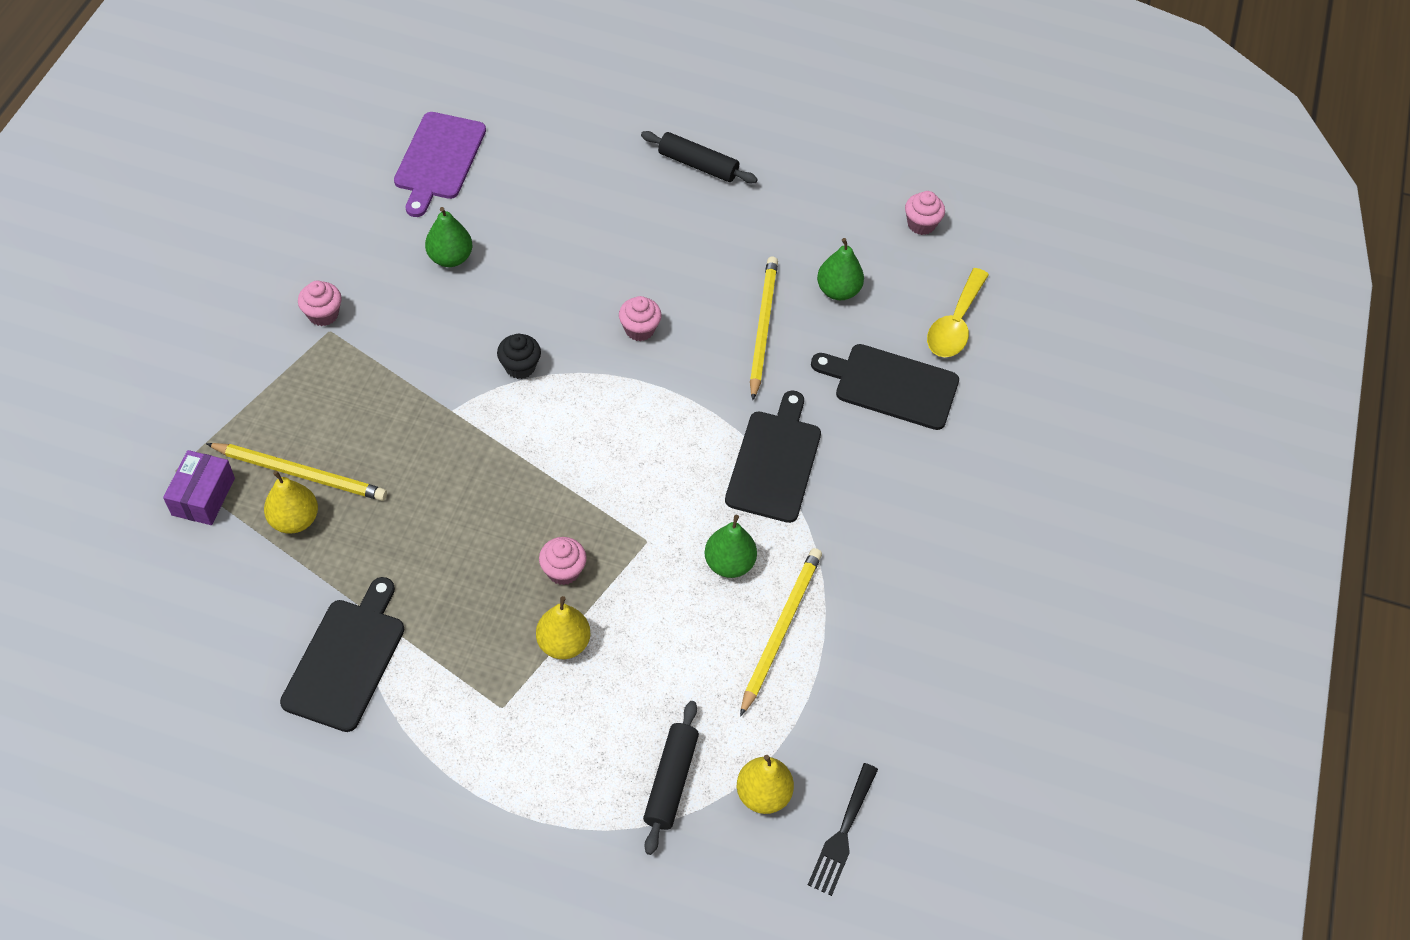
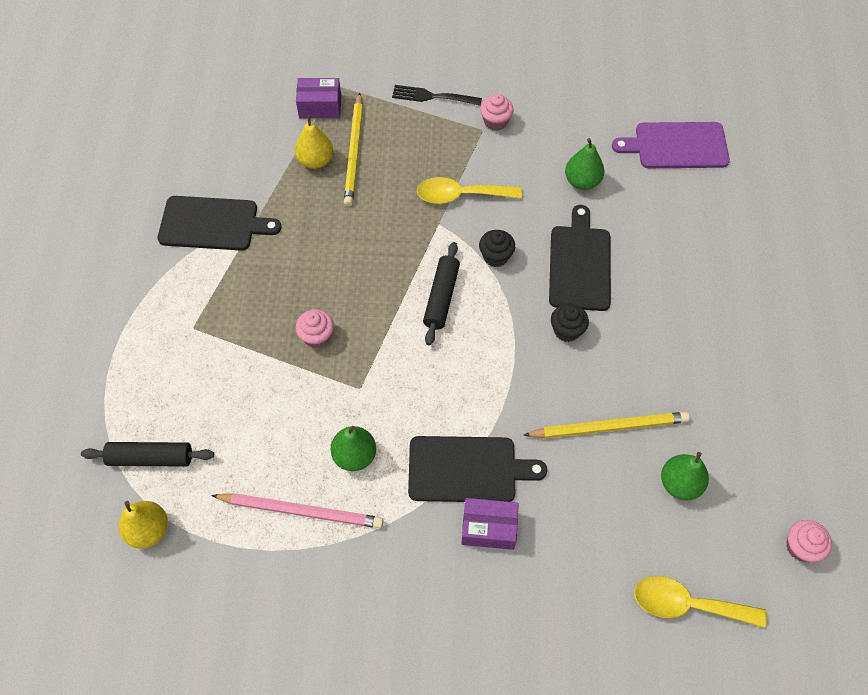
camera: 80 degrees right, 5 degrees up
(419, 378) = (460, 195): none -> yellow spoon
(563, 643) = (254, 353): yellow pear -> none
(639, 329) = (566, 330): pink cupcake -> black cupcake
(698, 165) = (771, 331): black rolling pin -> black rolling pin (441, 297)
(781, 629) = (301, 511): yellow pencil -> pink pencil
(842, 833) = (122, 602): black fork -> black fork (432, 96)
(843, 460) = (488, 528): none -> purple box
(891, 385) = (587, 555): black cutting board -> black cutting board (580, 264)

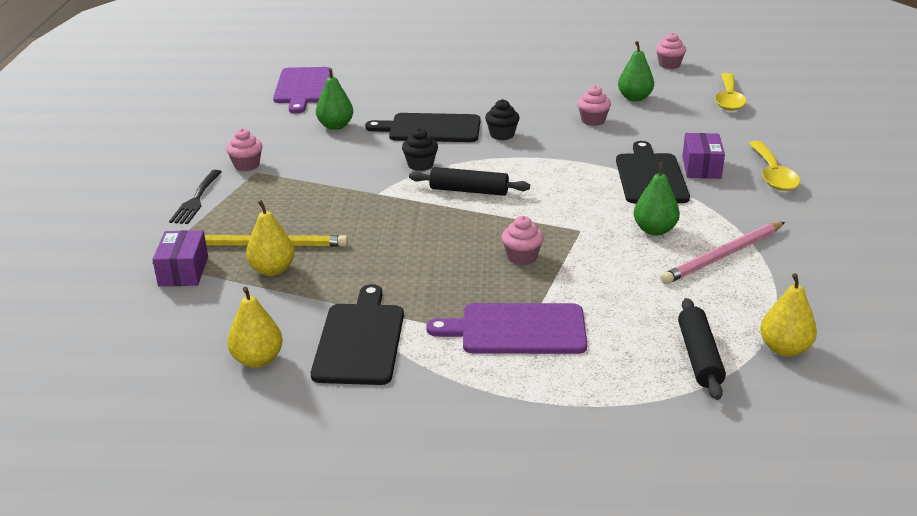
camera: 90 degrees left, 30 degrees down
(200, 165) = (257, 360): none -> yellow pear
(210, 327) = (517, 329): none -> purple cutting board
(301, 511) = (723, 256): pink pencil -> pink pencil turned 135 degrees counterclockwise
(460, 195) = (342, 182): yellow spoon -> yellow spoon (773, 175)
(609, 427) = (593, 120): yellow pencil -> pink cupcake

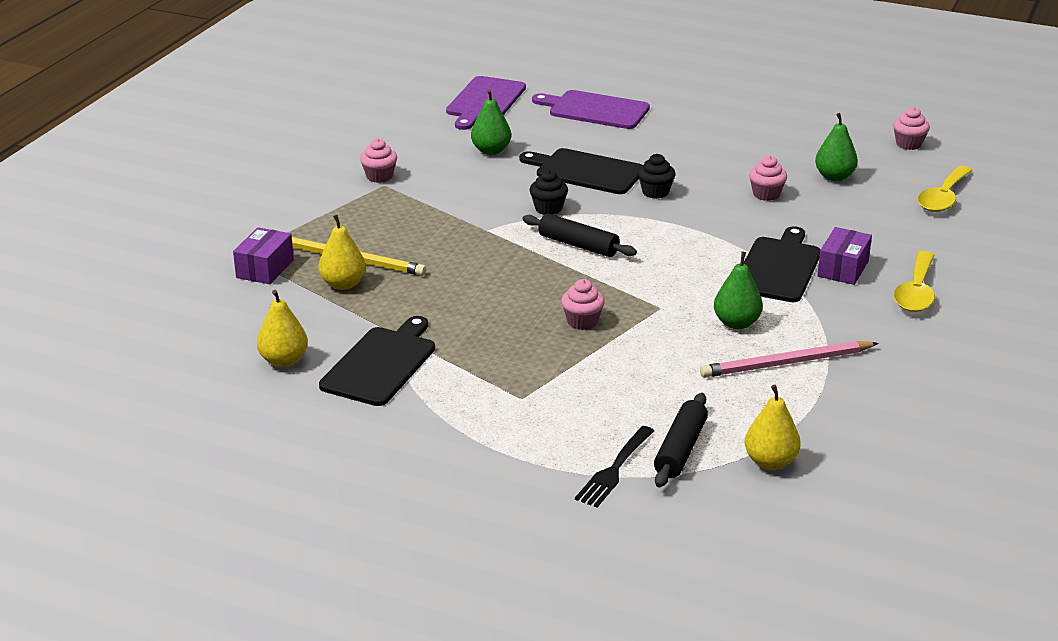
camera: 20 degrees right, 0 degrees up
(196, 199) = (313, 202): black fork -> black fork (614, 469)
(517, 329) = (528, 386): purple cutting board -> purple cutting board (595, 110)

